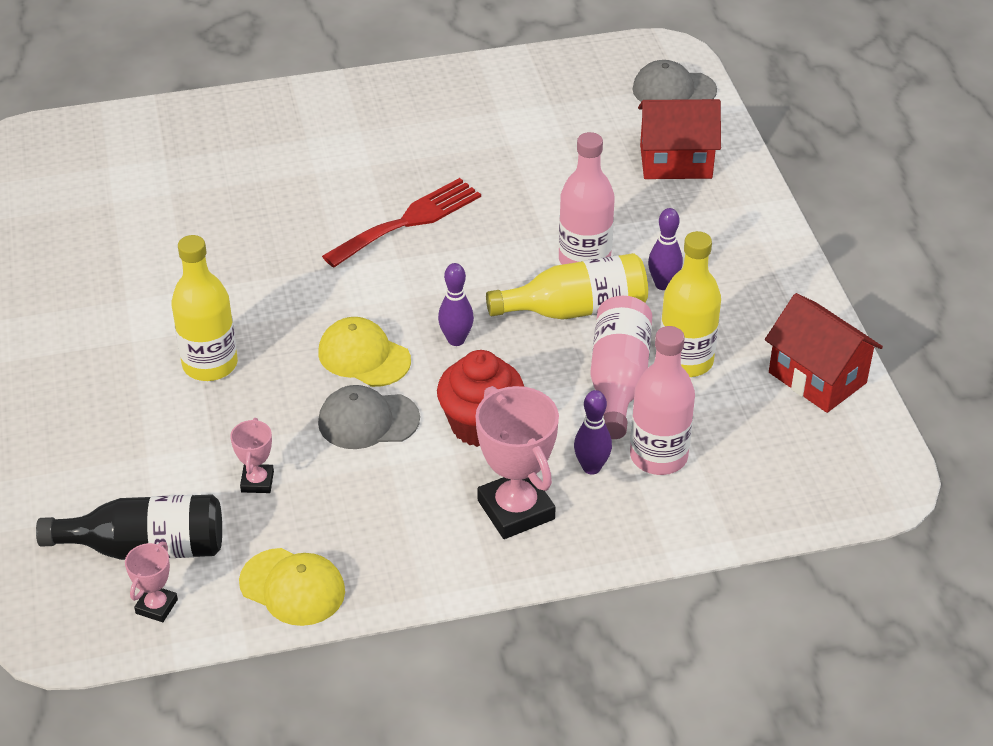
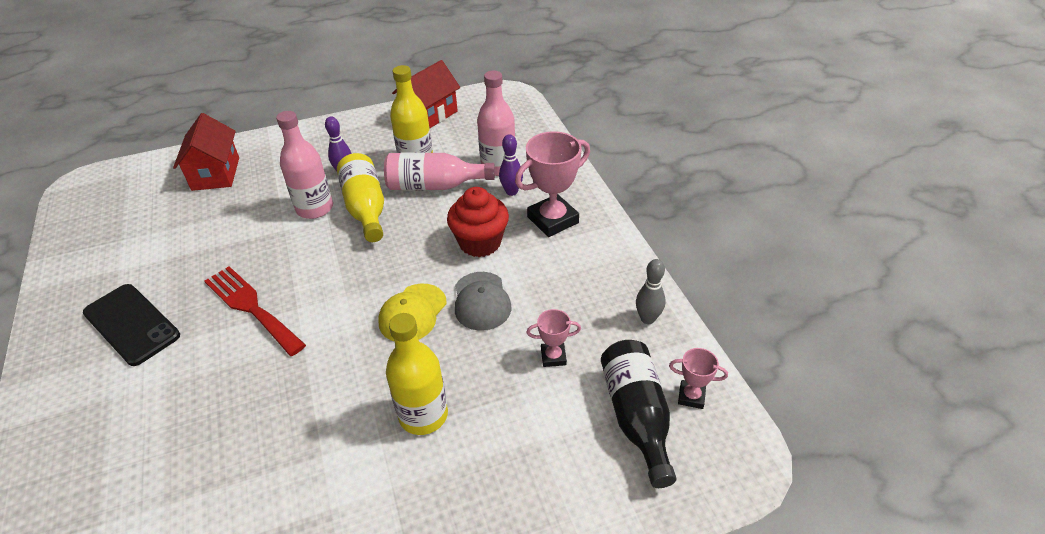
camera: 95 degrees left, 0 degrees up
(292, 587) = (647, 319): yellow cap -> grey bowling pin
(405, 136) = (131, 324): none -> black phone
(456, 340) = (395, 264): purple bowling pin -> none
(673, 90) = (130, 179): grey cap -> none

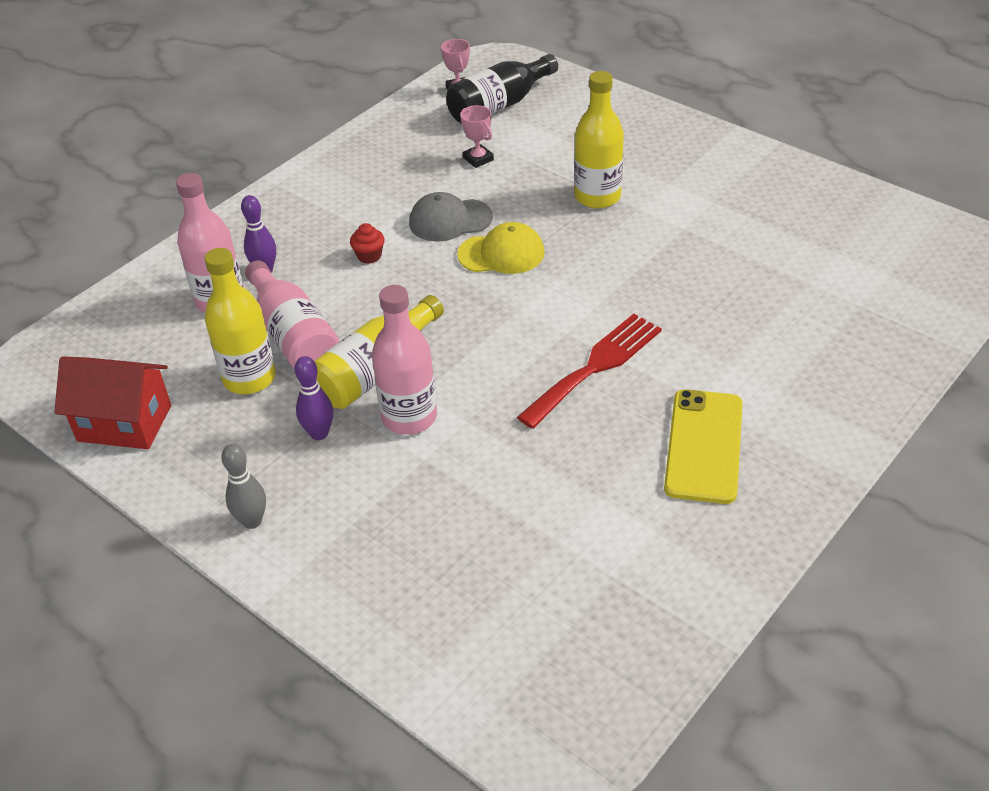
camera: 120 degrees left, 0 degrees up
(131, 324) = (704, 446): black phone -> yellow phone
(216, 174) = (414, 580): red house -> none
(251, 307) = (595, 366): red fork -> red fork turned 150 degrees counterclockwise
(480, 243) = (369, 256): red cupcake -> red cupcake, size x0.47
(481, 301) = (450, 220): grey cap -> grey cap turned 150 degrees counterclockwise
(552, 220) = (296, 223): pink trophy -> none
(647, 319) = (393, 129): grey bowling pin -> grey bowling pin (252, 521)

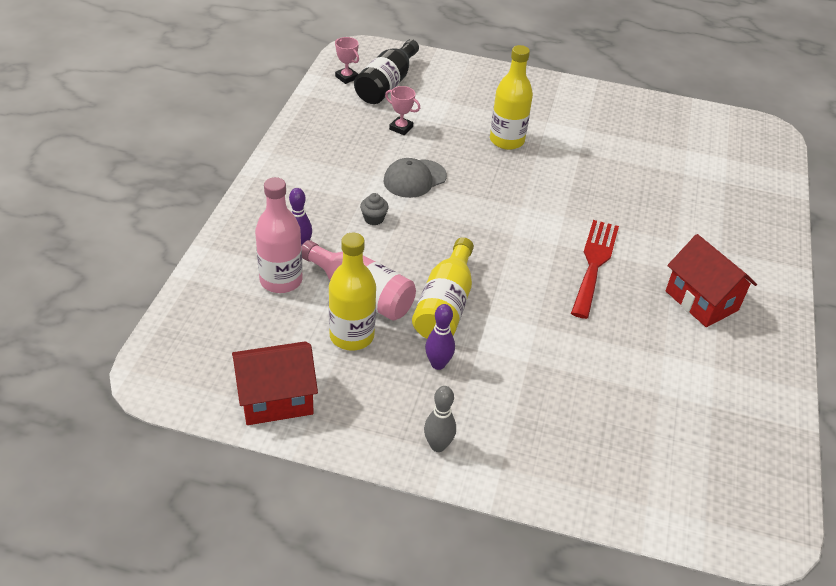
camera: 30 degrees left, 0 degrees up
(369, 256) = (374, 219): red cupcake -> grey cupcake
(409, 417) = (494, 333): pink bottle -> none
(501, 254) = (470, 196): yellow cap -> none
(704, 446) = (701, 300): yellow phone -> red house

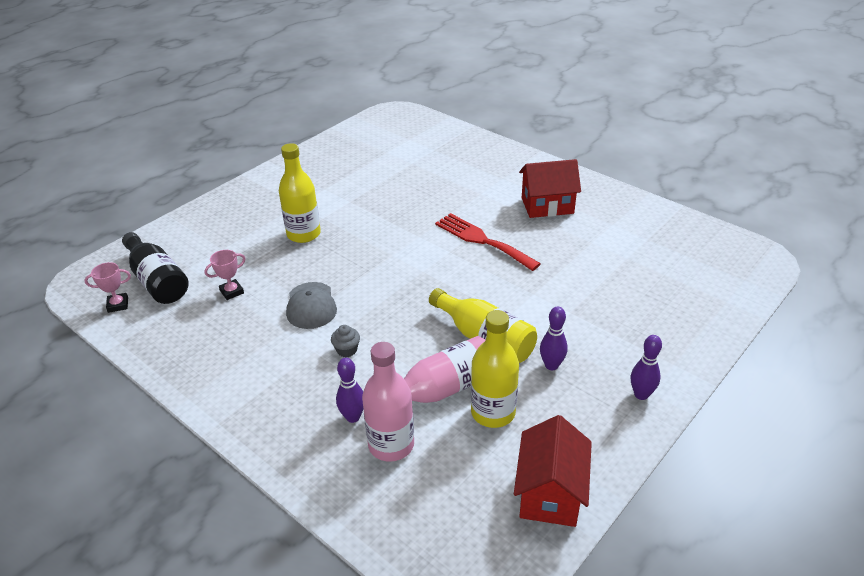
camera: 60 degrees left, 5 degrees down
(438, 445) = (641, 394): grey bowling pin -> purple bowling pin

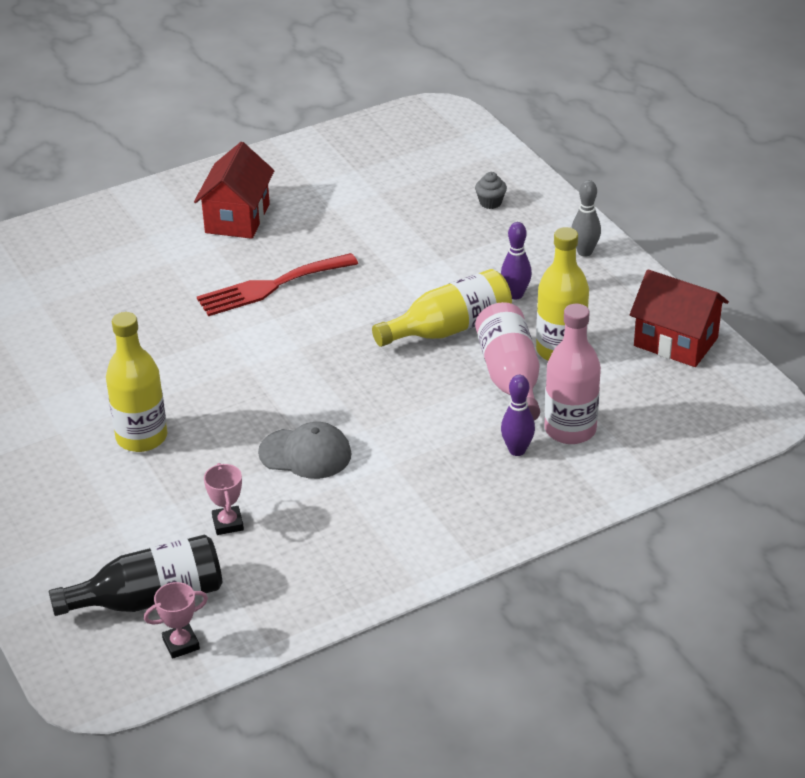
camera: 70 degrees left, 0 degrees up
(118, 305) = (181, 644): pink trophy -> pink trophy turned 60 degrees clockwise
(347, 350) = (407, 436): grey cupcake -> grey cupcake (490, 202)
(641, 394) = (584, 252): purple bowling pin -> grey bowling pin

